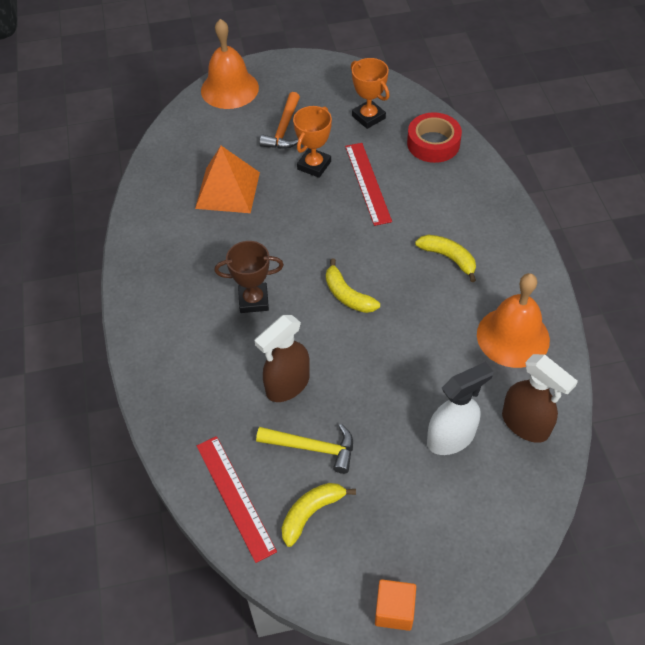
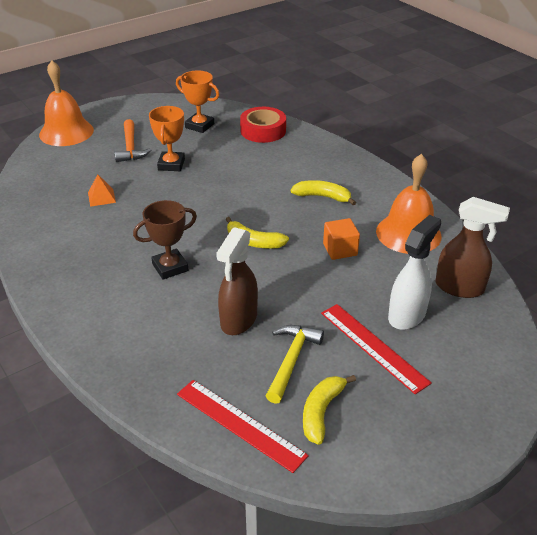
camera: 25 degrees left, 15 degrees down
(228, 190) = (101, 197): orange pyramid -> orange pyramid, size x0.47
(313, 448) = (291, 360): yellow hammer -> yellow hammer turned 60 degrees counterclockwise
(367, 183) = (224, 165): red ruler -> red ruler (373, 347)
(394, 610) = (448, 464): orange cube -> orange cube (340, 249)

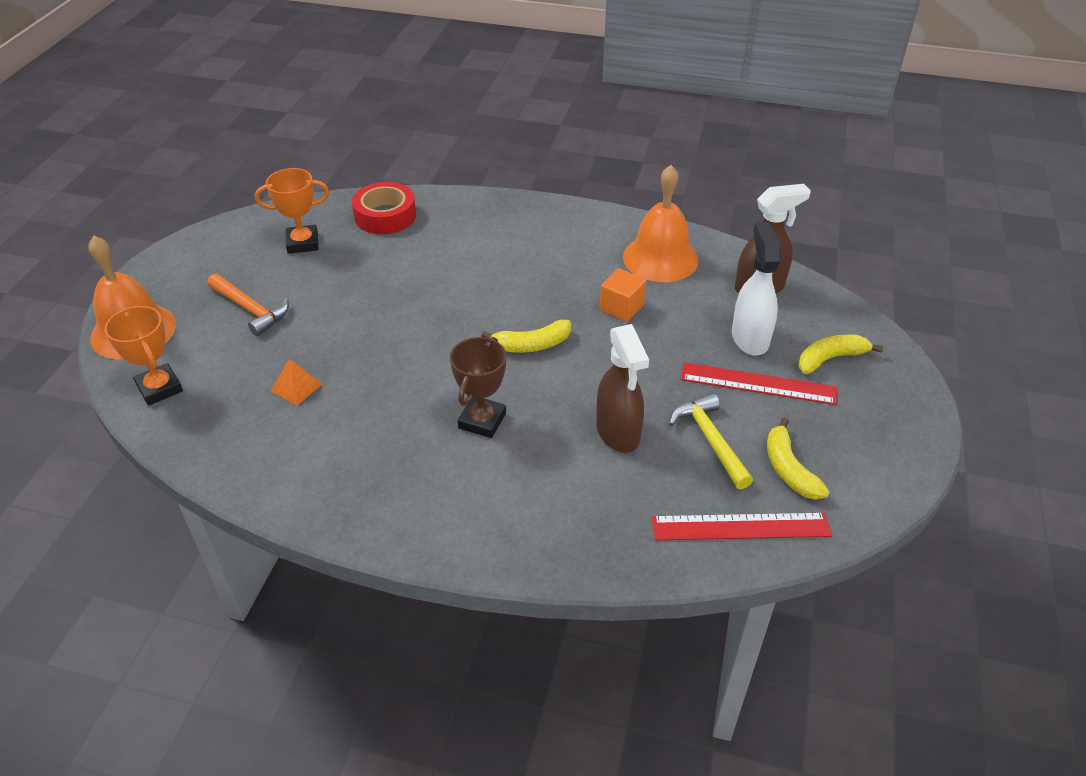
camera: 40 degrees left, 5 degrees up
(171, 164) = (330, 306): orange trophy -> orange trophy (159, 388)
(323, 197) = (539, 261): yellow banana -> yellow banana (830, 358)

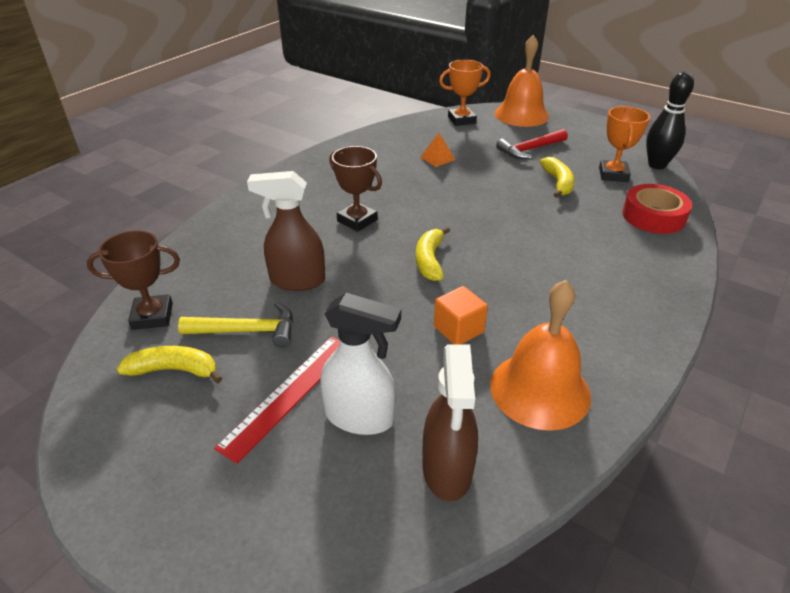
camera: 110 degrees right, 5 degrees down
(251, 310) = (530, 150): orange hammer -> red hammer
(271, 216) = (657, 165): none -> black bowling pin
(740, 526) = (152, 316): red ruler -> brown trophy
(830, 358) = (282, 483): yellow banana -> yellow banana (558, 183)

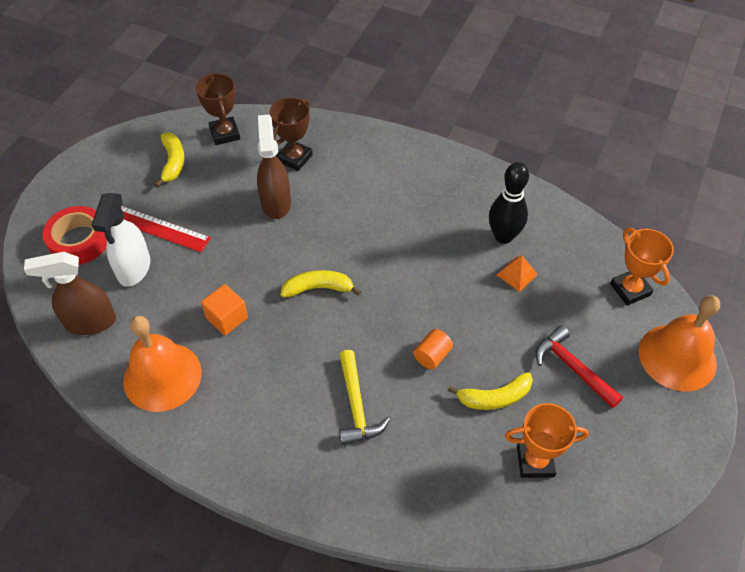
camera: 80 degrees right, 15 degrees up
(248, 331) = (214, 189): yellow hammer -> yellow hammer (356, 406)
(357, 220) = (372, 225): brown trophy -> brown trophy (294, 158)
(517, 205) = (432, 355): none -> orange cylinder
(653, 216) = (443, 497): red tape -> red tape (79, 241)
(657, 165) = (580, 520): black bowling pin -> black bowling pin (503, 236)

